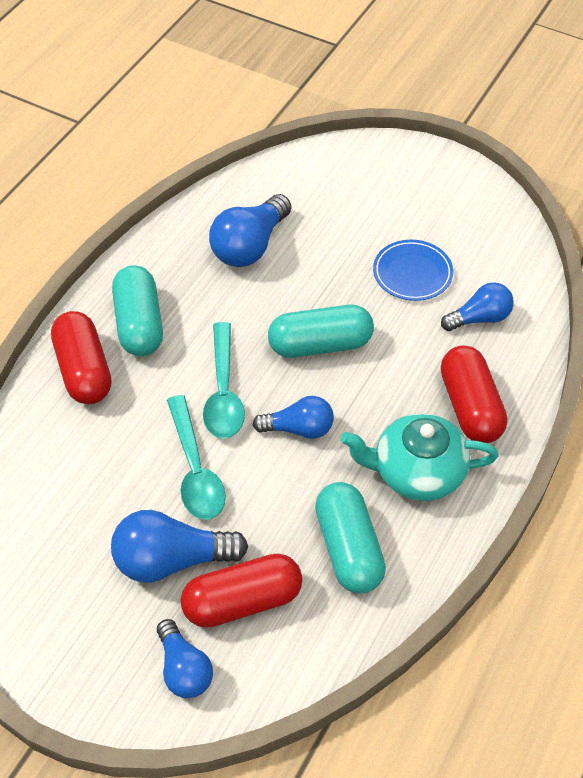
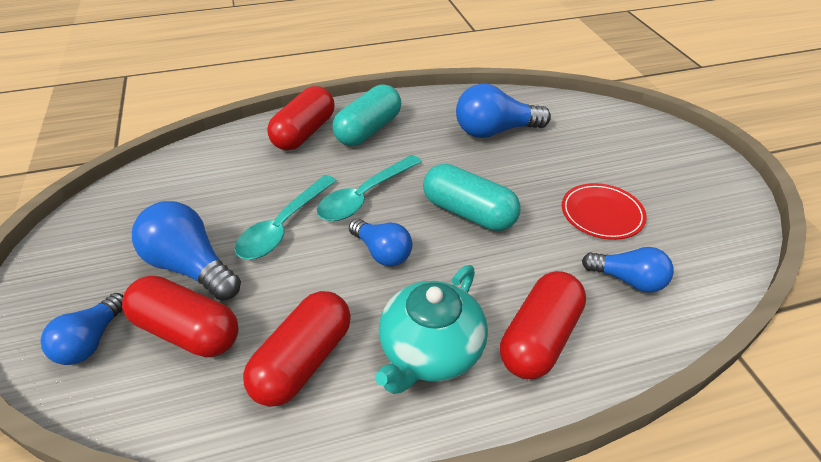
camera: 45 degrees right, 10 degrees down
(348, 548) = (303, 361): turquoise capsule -> red capsule
(412, 273) = (602, 214): blue plate -> red plate
(417, 472) = (430, 351): turquoise teapot -> turquoise teapot turned 105 degrees counterclockwise

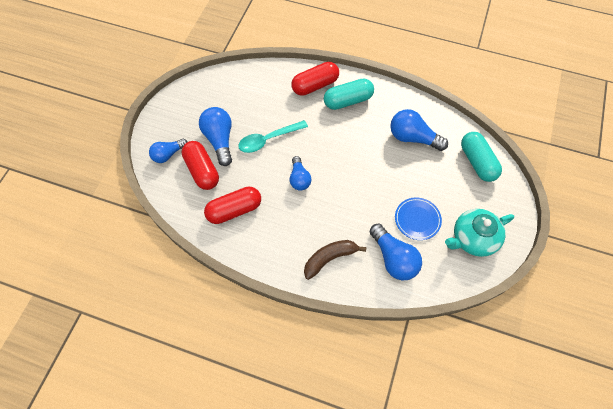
camera: 35 degrees right, 20 degrees up
(365, 196) = (315, 143): turquoise spoon -> none
(430, 351) = (283, 236): turquoise teapot -> turquoise teapot (473, 238)
(469, 213) = (354, 180): turquoise capsule -> turquoise capsule (477, 162)
(539, 338) = (329, 258): red capsule -> brown banana
(602, 214) = (417, 219): red plate -> blue plate
(628, 280) = (393, 258): blue light bulb -> blue light bulb, size x1.54

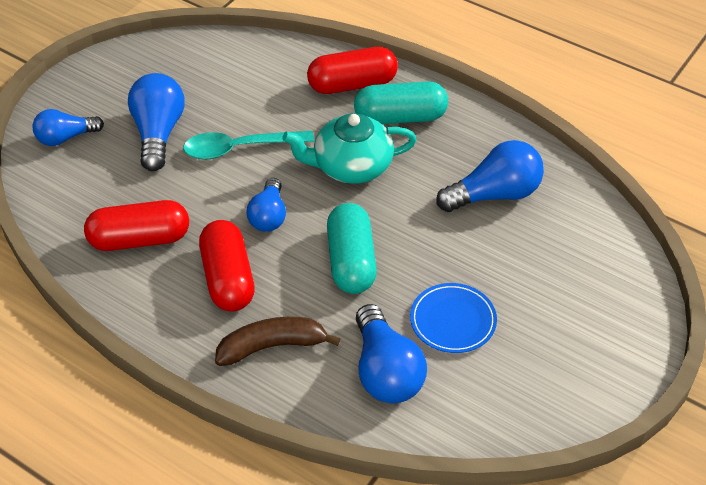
camera: 15 degrees right, 15 degrees down
(202, 170) = (110, 171): red capsule -> red capsule (228, 279)
(413, 138) = (494, 194): blue light bulb -> blue light bulb turned 120 degrees clockwise
(473, 238) = (545, 372): turquoise teapot -> turquoise teapot (351, 166)
(477, 162) = (599, 255): turquoise capsule -> turquoise capsule (351, 261)

